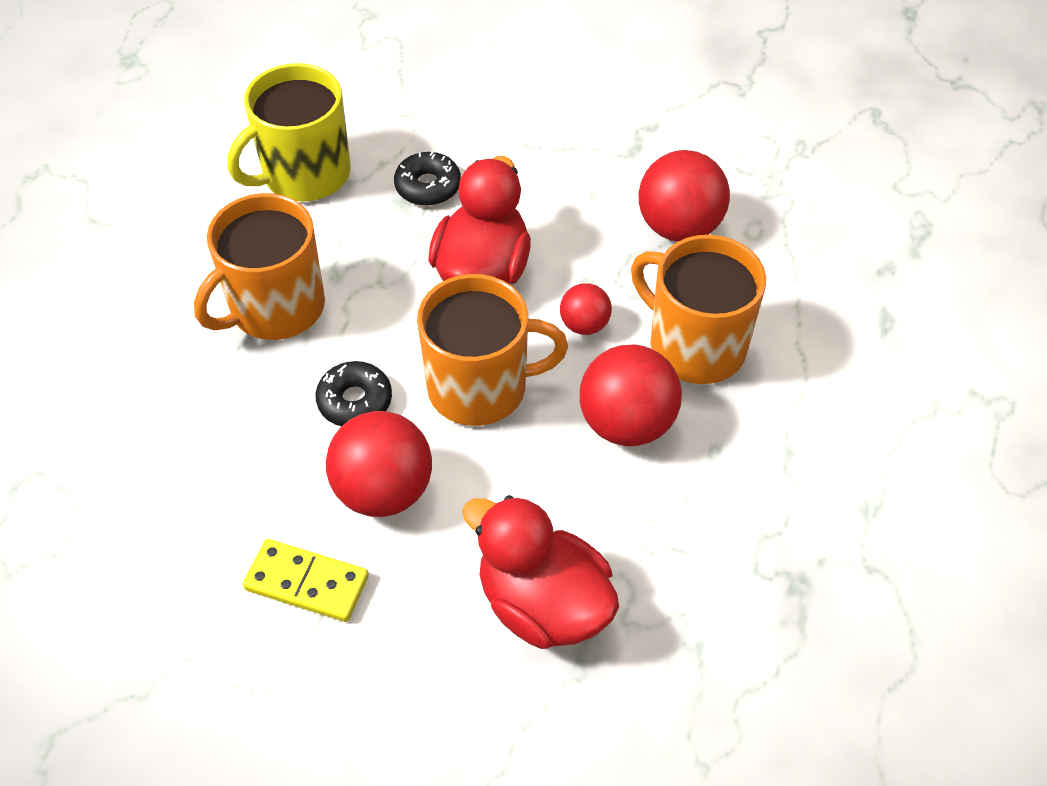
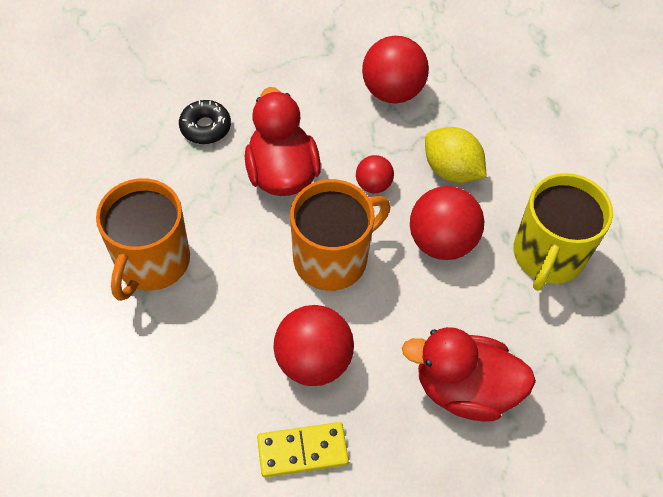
camera: 30 degrees left, 5 degrees up
(304, 174) = (109, 153): yellow mug -> yellow mug (547, 255)
(355, 401) = (253, 306): black donut -> none
(694, 346) = (451, 170): orange mug -> yellow lemon

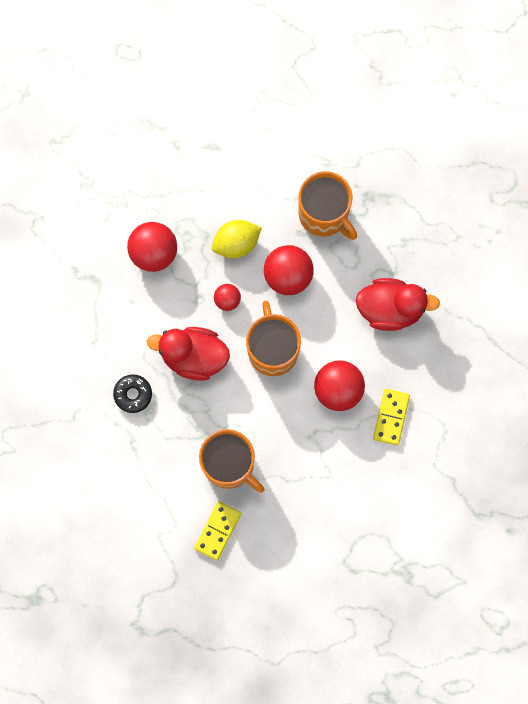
camera: 65 degrees left, 20 degrees up
(53, 279) = (217, 530): none -> yellow domino
(464, 389) = (390, 309): red duck -> red duck turned 120 degrees counterclockwise
(547, 255) = (324, 214): yellow mug -> orange mug

